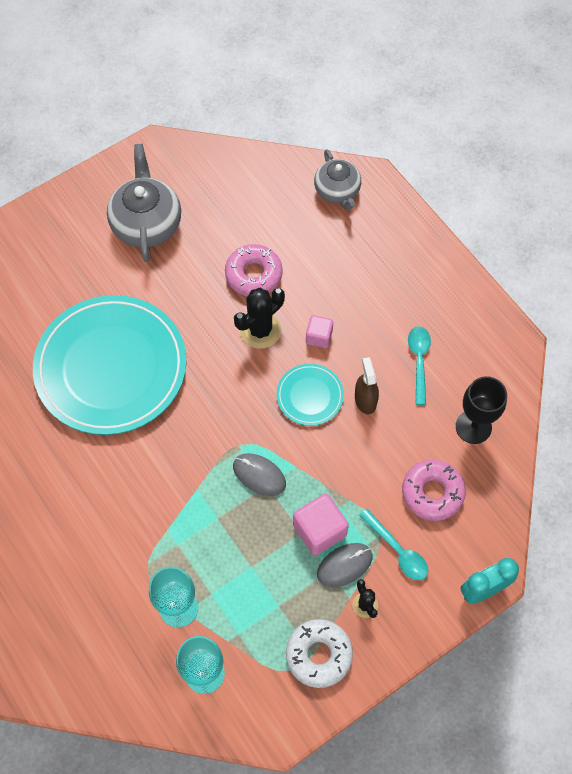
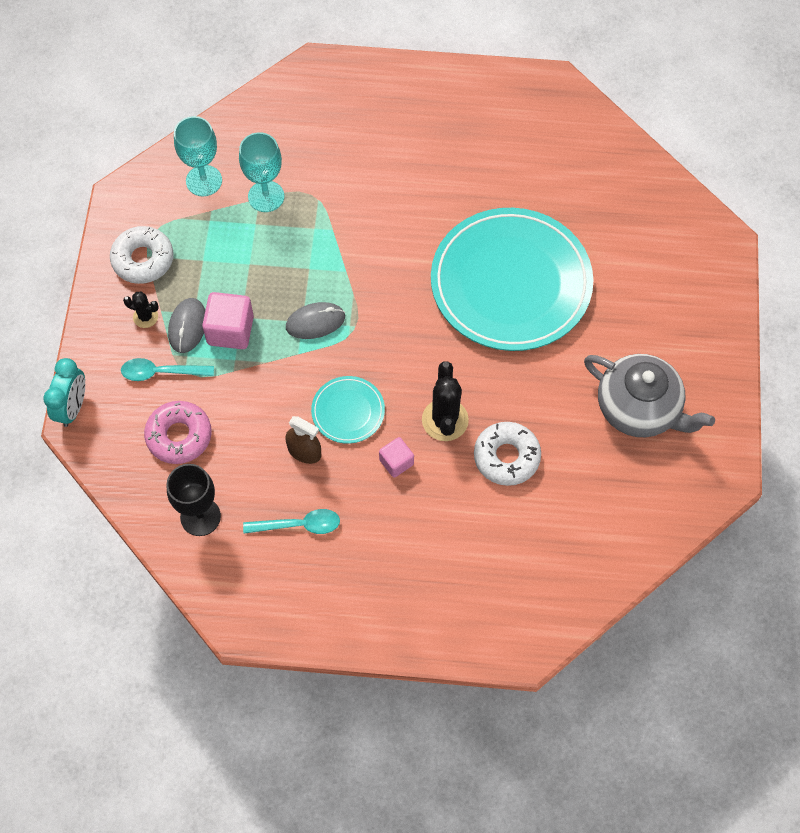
camera: 130 degrees right, 0 degrees up
(253, 274) = (506, 457): pink donut -> white donut
(337, 191) = (537, 603): grey teapot -> none
(419, 361) = (299, 525): turquoise spoon -> turquoise spoon turned 45 degrees counterclockwise

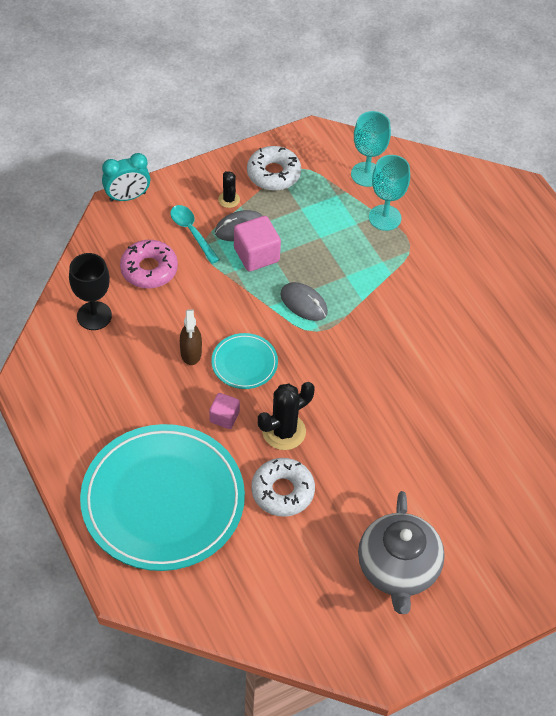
camera: 55 degrees right, 10 degrees down
(299, 525) = (128, 380): turquoise spoon -> none
(511, 283) = (440, 416): turquoise plate -> turquoise plate (163, 500)

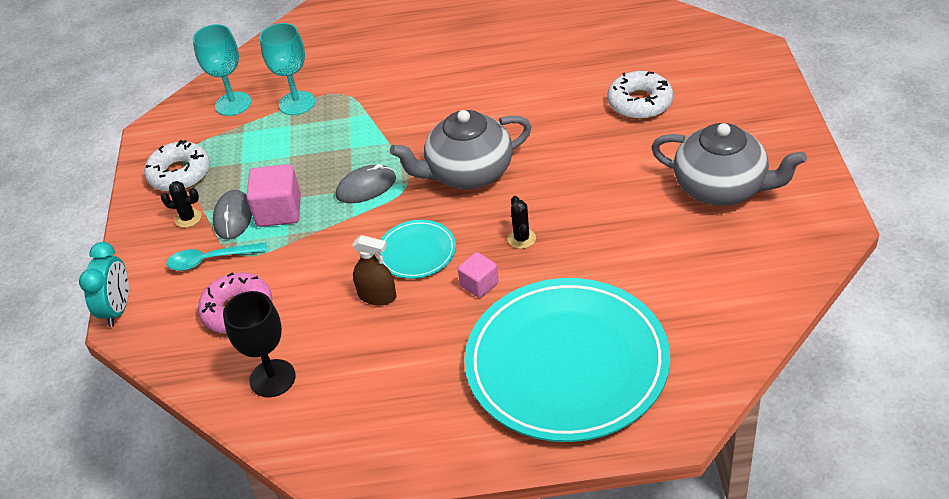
camera: 60 degrees left, 10 degrees down
(282, 491) = (596, 256): white donut -> white donut (640, 103)
(284, 431) = (521, 238): black cactus -> black cactus, size x0.56
(346, 369) = (468, 173): none -> grey teapot

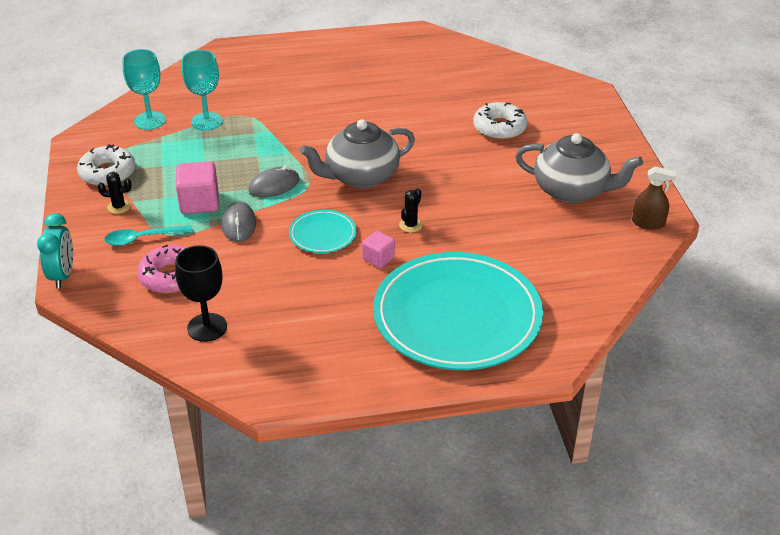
camera: 10 degrees left, 5 degrees down
(233, 217) = (159, 206): grey mouse -> grey mouse (239, 224)
(377, 296) = (292, 266): brown spray bottle -> brown spray bottle (648, 223)
(521, 238) = (410, 225): black cactus -> black cactus turned 45 degrees clockwise

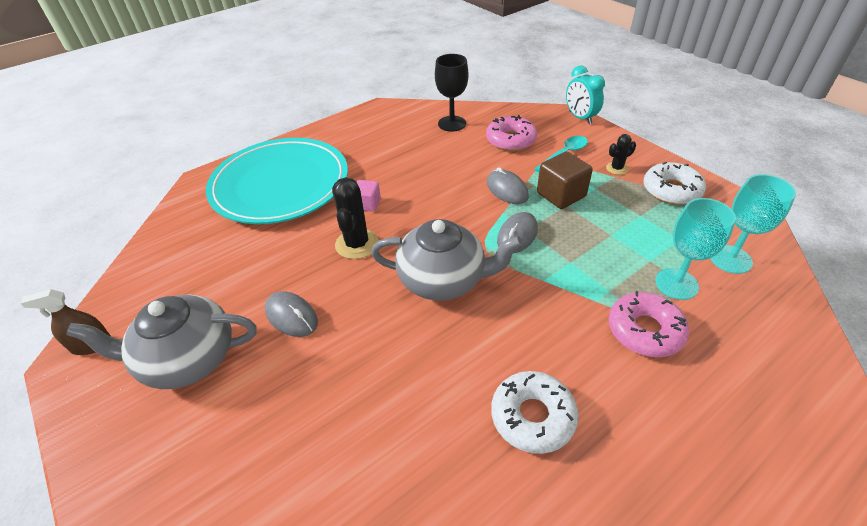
camera: 155 degrees right, 5 degrees up
(199, 202) = (561, 195): pink cube -> brown cube
(261, 109) = (645, 330): none -> pink donut
(322, 234) = (430, 207): turquoise plate -> none
(360, 176) = (443, 279): grey teapot -> grey teapot turned 60 degrees clockwise
(410, 225) = (357, 244): black cactus -> black cactus, size x1.80
(488, 191) = (291, 316): none -> grey mouse
(499, 128) = (311, 444): white donut -> white donut (532, 416)

